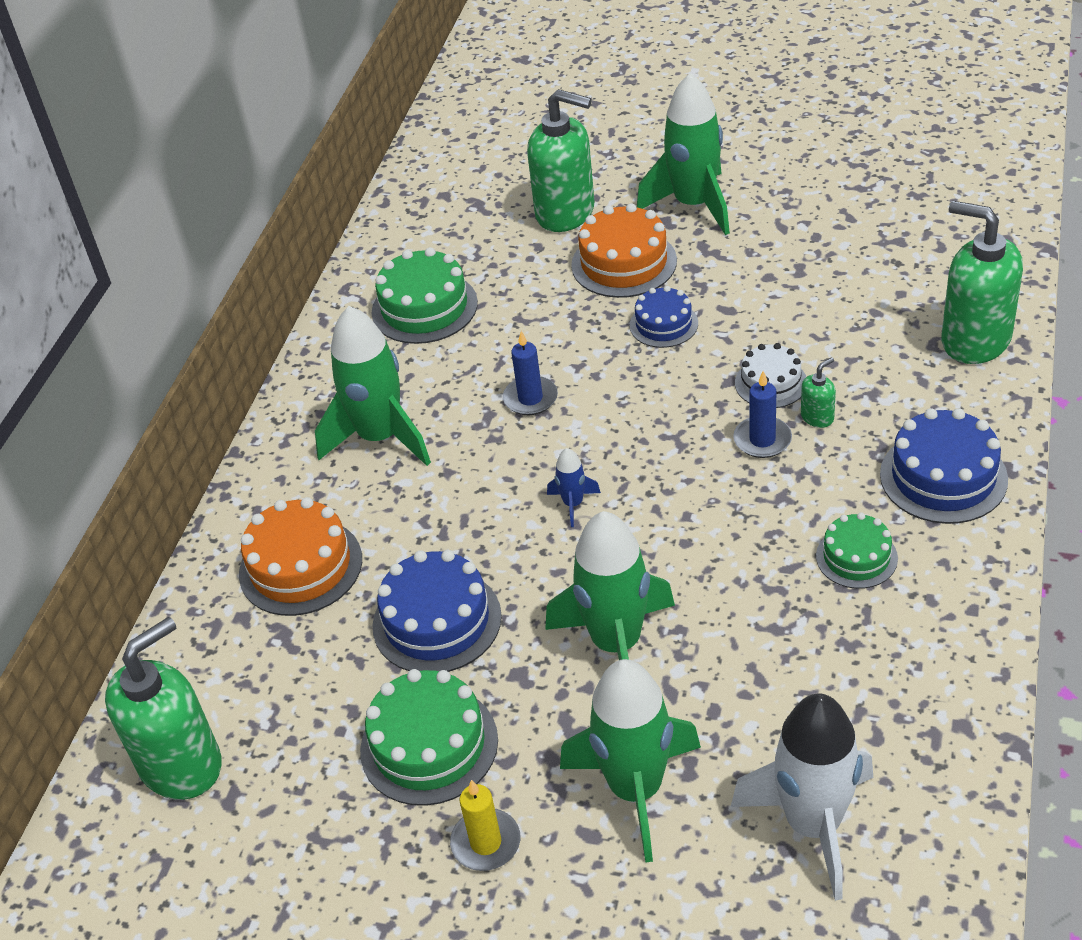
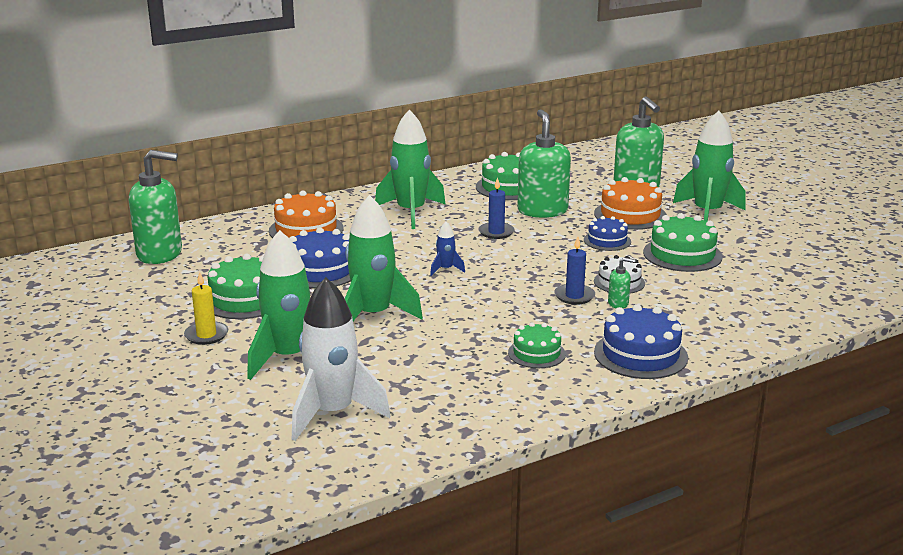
camera: 40 degrees right, 20 degrees down
(764, 291) = (682, 254): none -> green cake
(975, 340) = (765, 323): green soap dispenser -> green soap dispenser (542, 211)

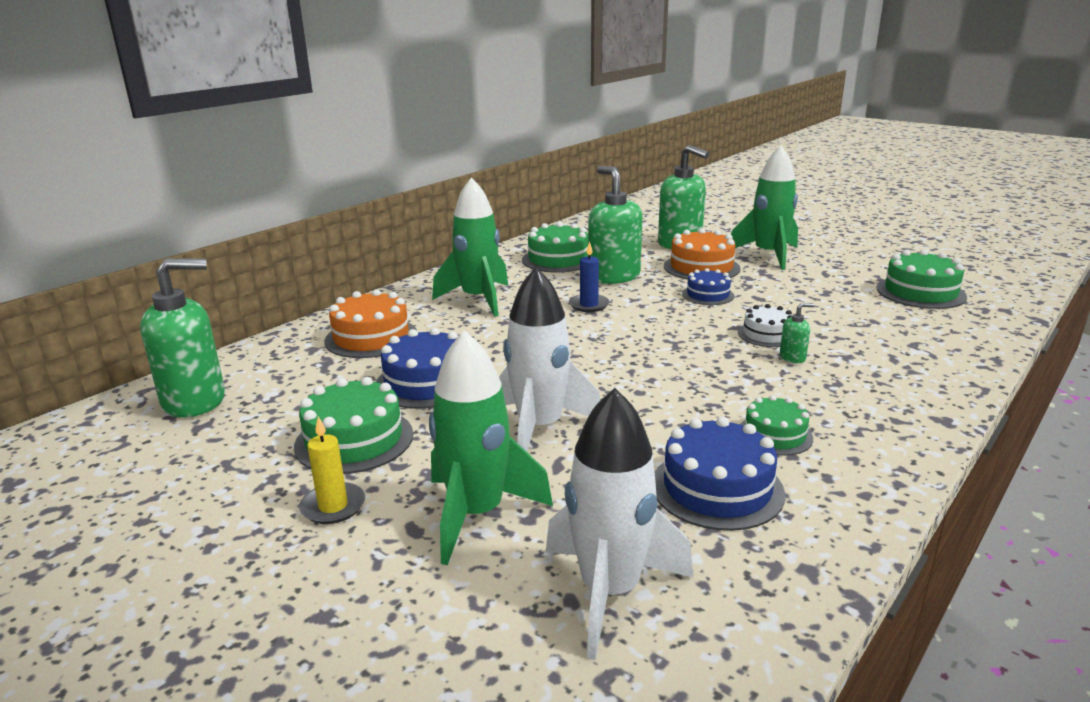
camera: 20 degrees left, 0 degrees up
(373, 316) = (540, 428): green rocket -> white rocket
(446, 269) = (573, 354): blue rocket -> none
(574, 296) = (740, 358): blue candle -> none
(640, 354) = (882, 411): blue cake -> blue cake (717, 488)
(682, 254) = (792, 296): green cake -> green cake (920, 292)

